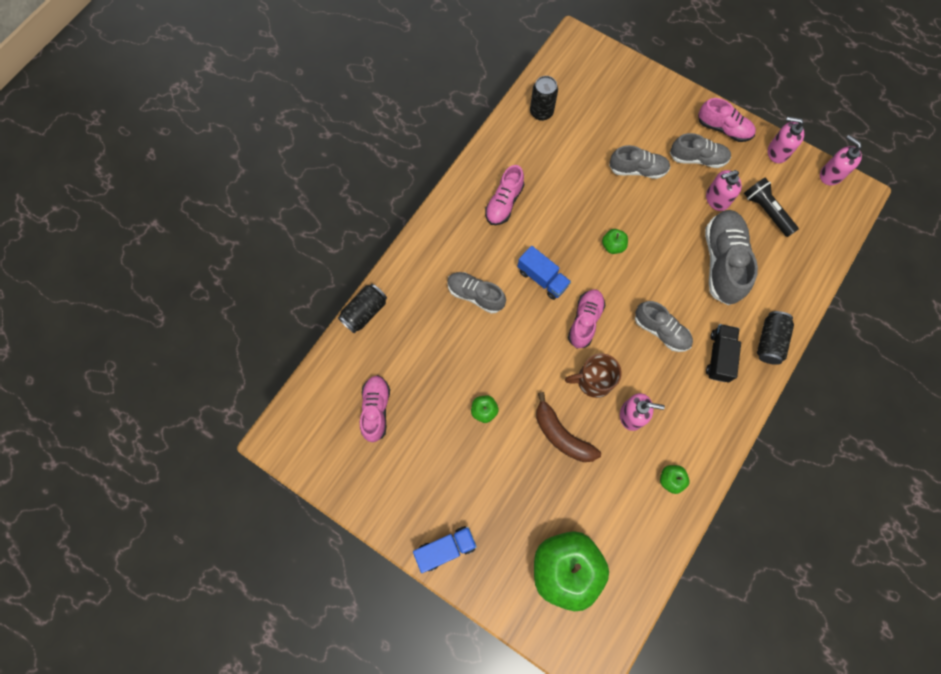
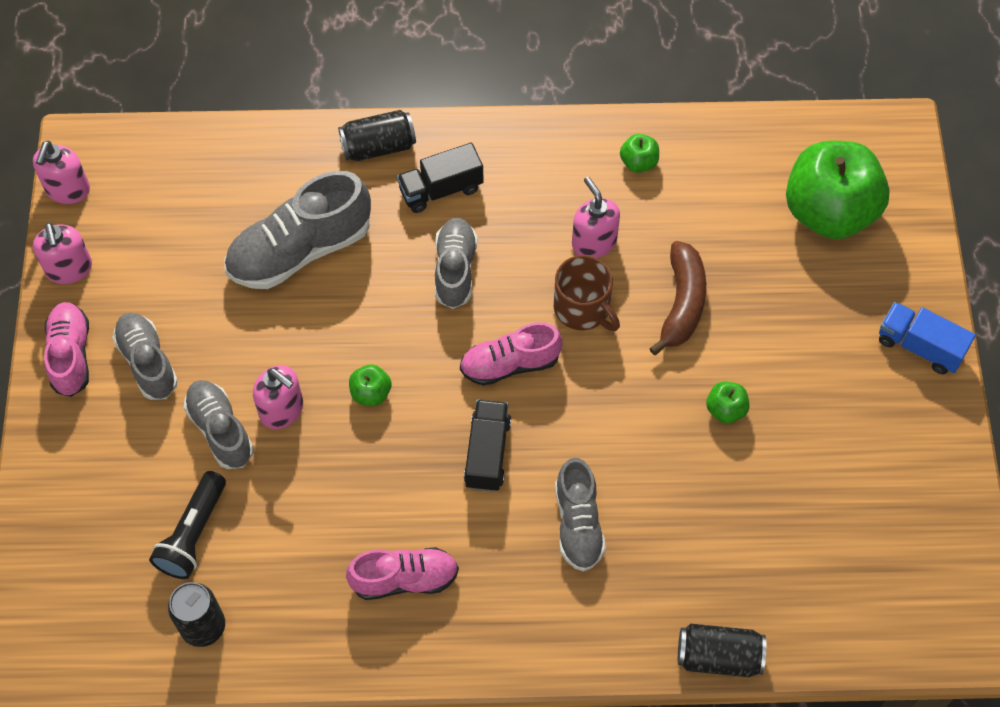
camera: 125 degrees left, 10 degrees down
(376, 410) = (834, 542): pink shoe -> none
(542, 278) = (487, 453): blue truck -> black truck
(716, 199) = (202, 305): pink soap dispenser -> pink soap dispenser (282, 410)
(766, 211) = (182, 237): black flashlight -> black flashlight (193, 534)

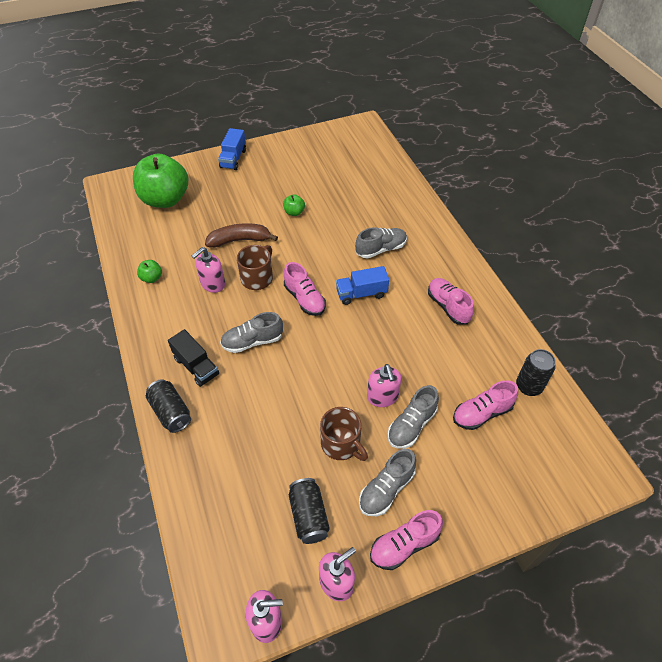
camera: 110 degrees left, 10 degrees down
(193, 534) = (482, 413): black flashlight -> pink shoe
(235, 332) = (341, 444): none -> brown mug
(282, 410) = (382, 397): pink soap dispenser -> pink soap dispenser turned 150 degrees clockwise
(300, 250) = (267, 429): grey shoe -> none
(371, 393) = (351, 356): green apple -> none
(487, 453) = (361, 293): black truck -> blue truck
(718, 657) = (416, 190): black can -> black can (309, 516)

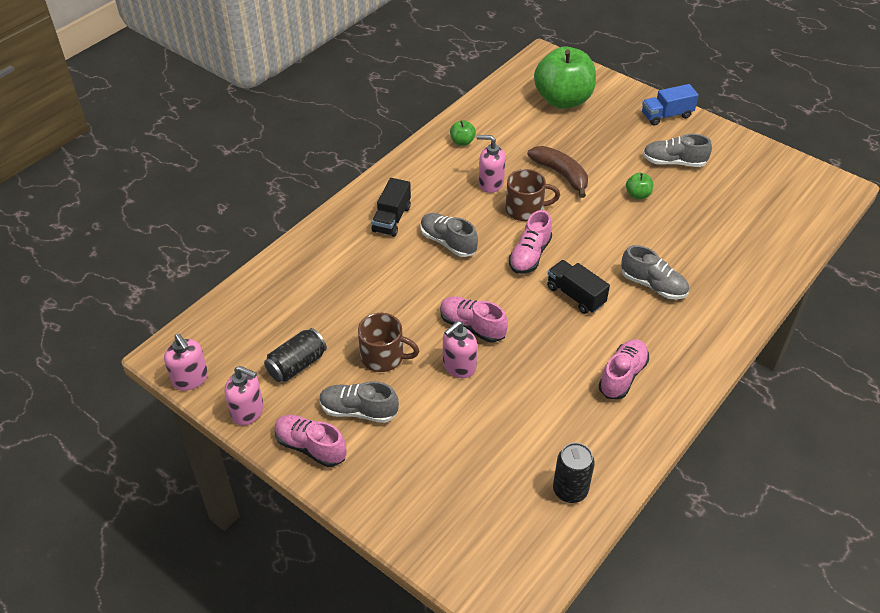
camera: 60 degrees right, 5 degrees down
(171, 412) = (335, 227): black can -> none
(341, 444) = (383, 357): brown mug -> brown mug turned 90 degrees counterclockwise
(361, 293) = (575, 295): blue truck -> black truck
(411, 425) = (443, 403): grey shoe -> grey shoe (674, 162)
(482, 413) = (501, 458): pink shoe -> pink shoe (472, 326)

